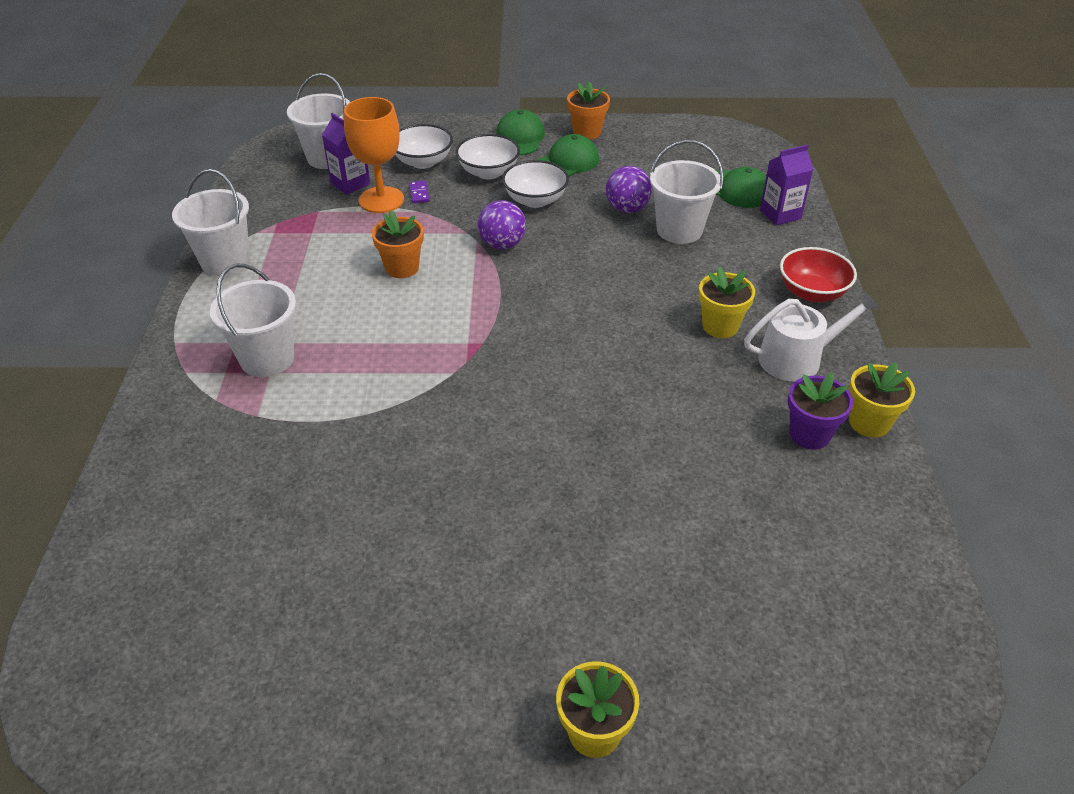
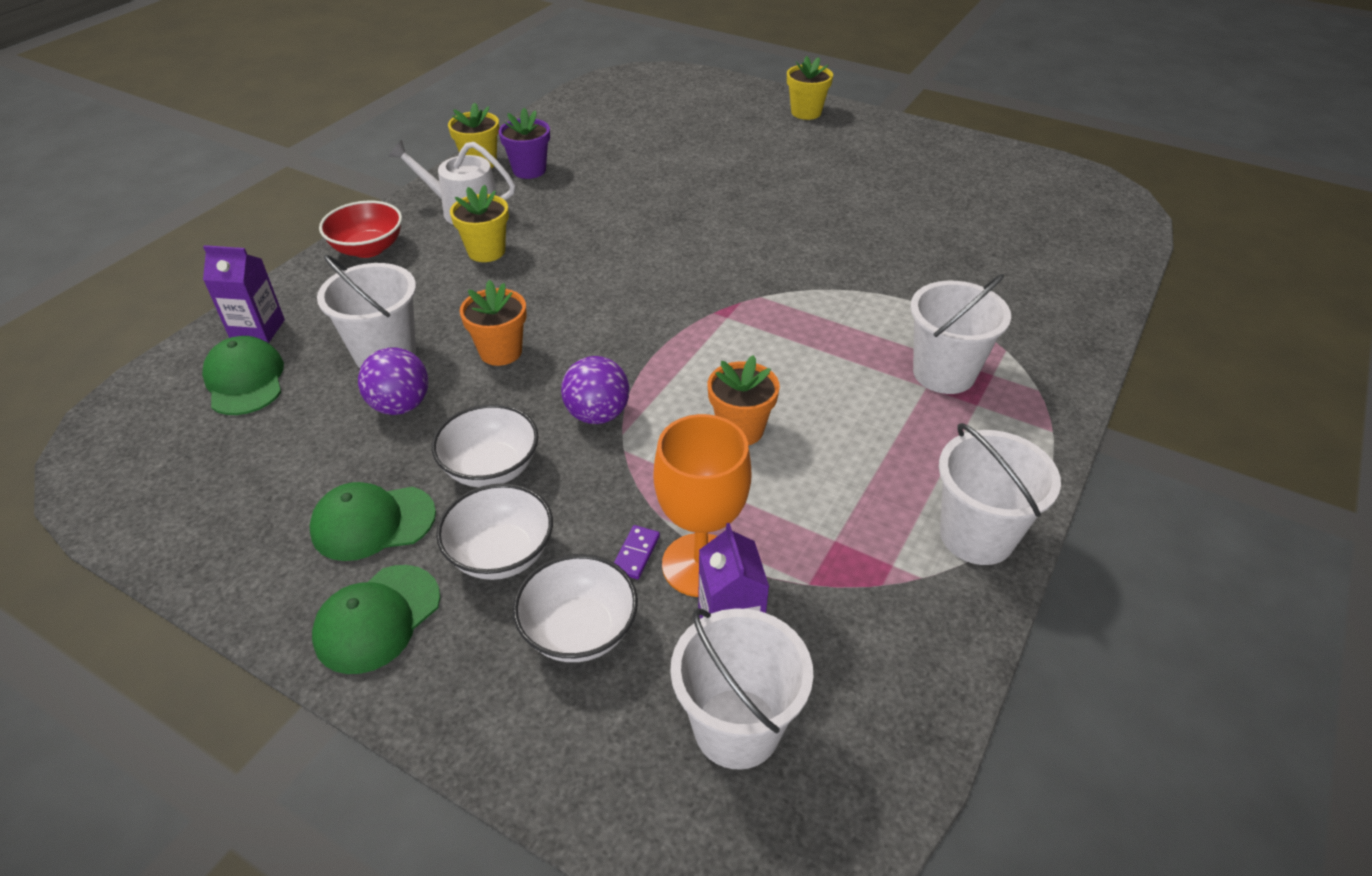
camera: 150 degrees left, 0 degrees up
(587, 132) = (265, 580): orange flower pot -> orange flower pot (501, 352)

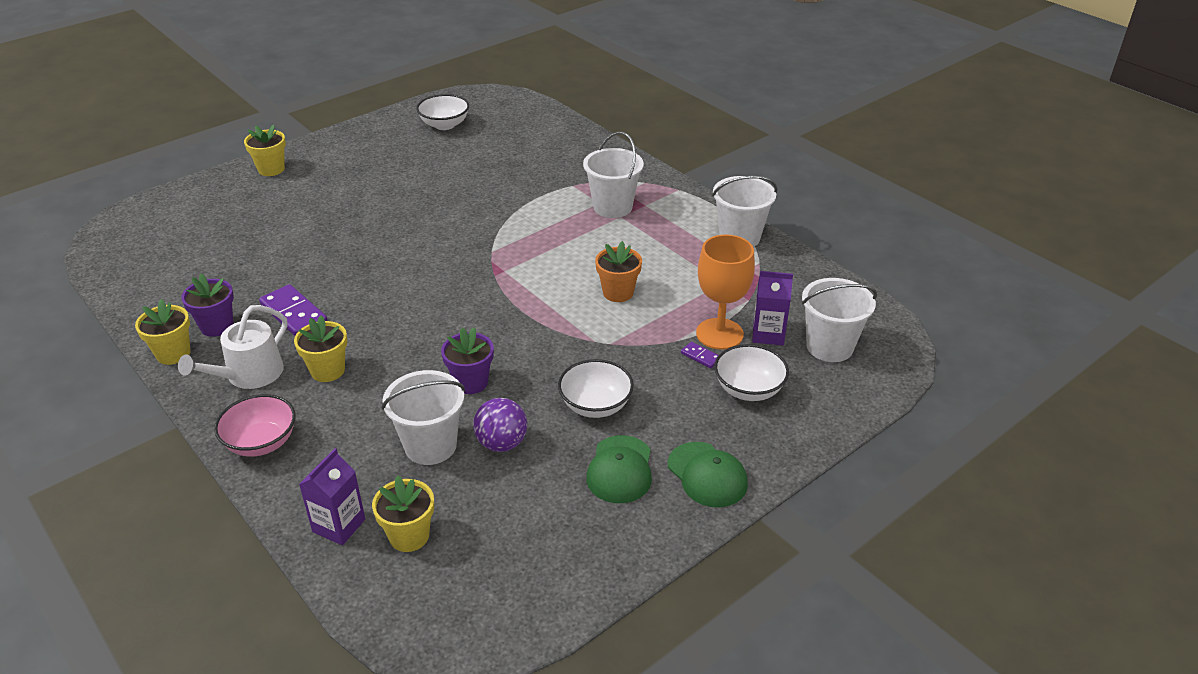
camera: 70 degrees left, 5 degrees down
(245, 380) = (409, 536): green cap -> yellow flower pot
(368, 248) = (261, 442): red bowl -> pink bowl
(501, 352) = (471, 382): orange flower pot -> purple flower pot
(501, 554) = (676, 412): white bowl -> white bowl (444, 125)
(569, 203) = (294, 313): none -> purple domino
(597, 414) = (569, 348): purple ball -> none

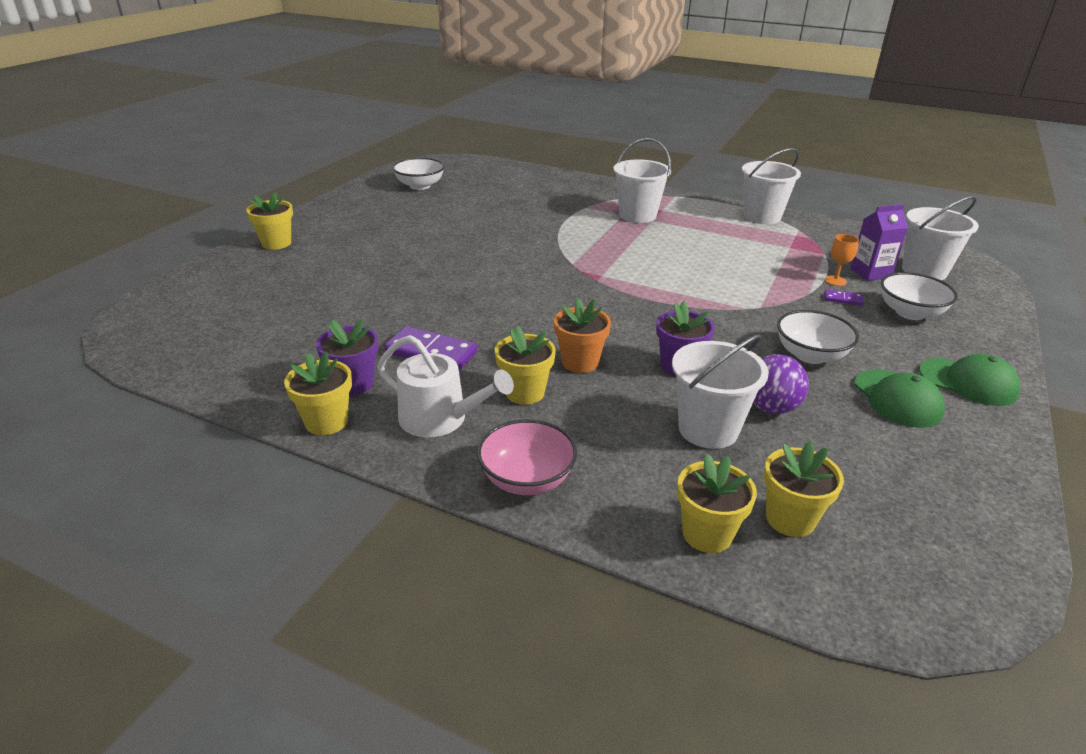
camera: 25 degrees left, 5 degrees down
(249, 375) = (440, 419): white watering can -> white watering can turned 75 degrees counterclockwise
(339, 525) = (707, 534): purple carton -> yellow flower pot
(618, 293) = (718, 270): orange flower pot -> orange flower pot (580, 362)
(719, 334) = (835, 281): orange goblet -> orange goblet, size x0.47

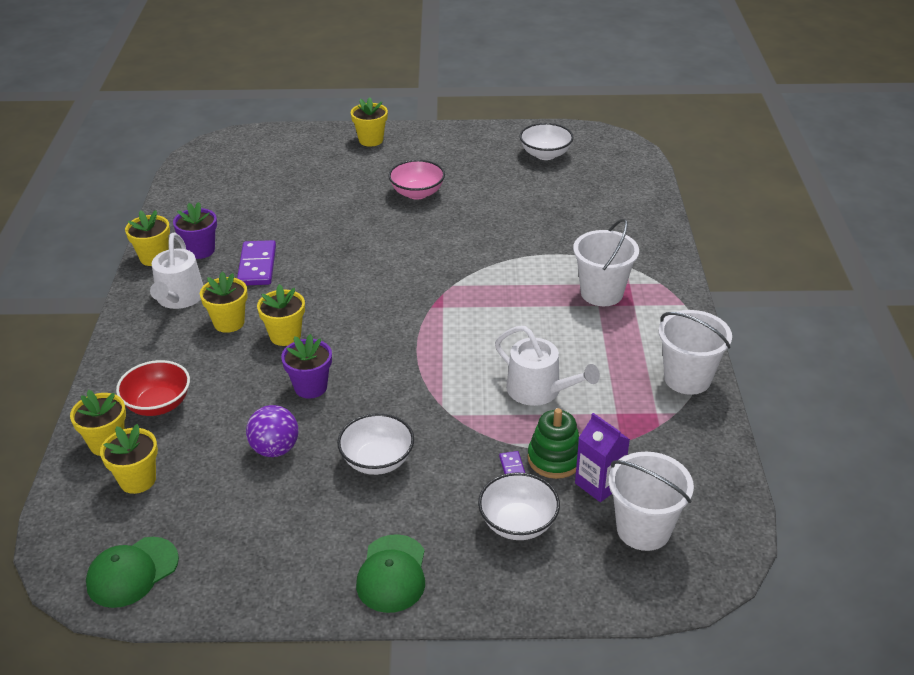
camera: 65 degrees right, 5 degrees up
(527, 479) = (131, 353): pink bowl -> pink bowl (417, 193)
(580, 362) = (285, 336): orange flower pot -> yellow flower pot
(649, 475) = (158, 404): none -> red bowl
(708, 429) = (227, 421): white bucket -> none
(747, 266) = (539, 390): none -> white watering can
(835, 281) = (554, 459): orange goblet -> green stacking toy
(897, 399) = (332, 525): green cap -> green cap (132, 572)

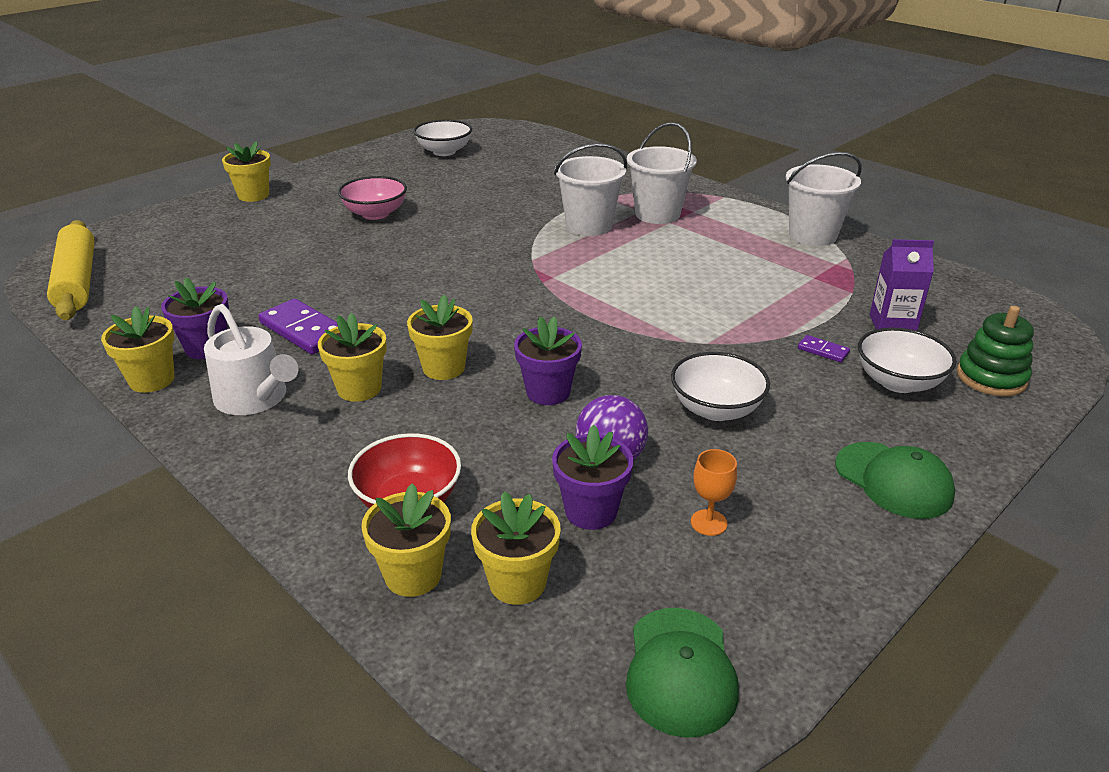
camera: 45 degrees left, 5 degrees down
(204, 166) = (77, 281): none -> yellow rolling pin
(220, 470) = (591, 511): none -> purple flower pot
(260, 518) = (708, 522): none -> orange goblet
(539, 390) = (737, 292): white watering can -> none
(554, 459) = (834, 327): green stacking toy -> green stacking toy (991, 378)
(643, 529) = (971, 334): white bucket -> white bucket (589, 226)

